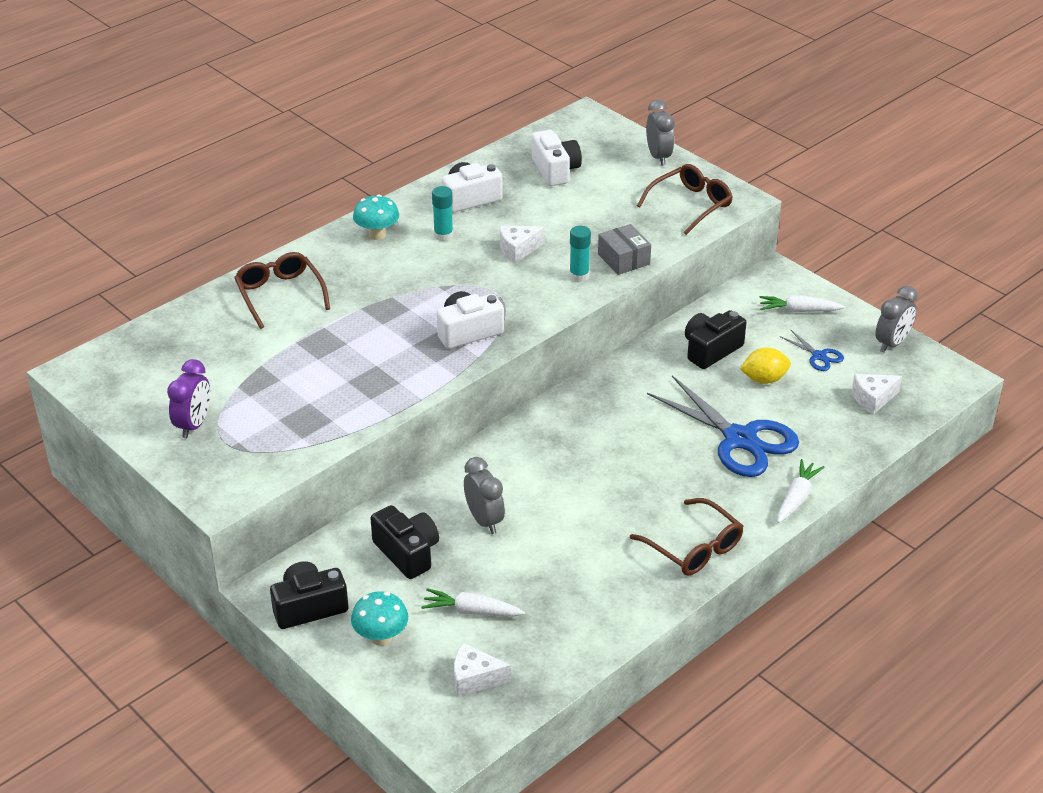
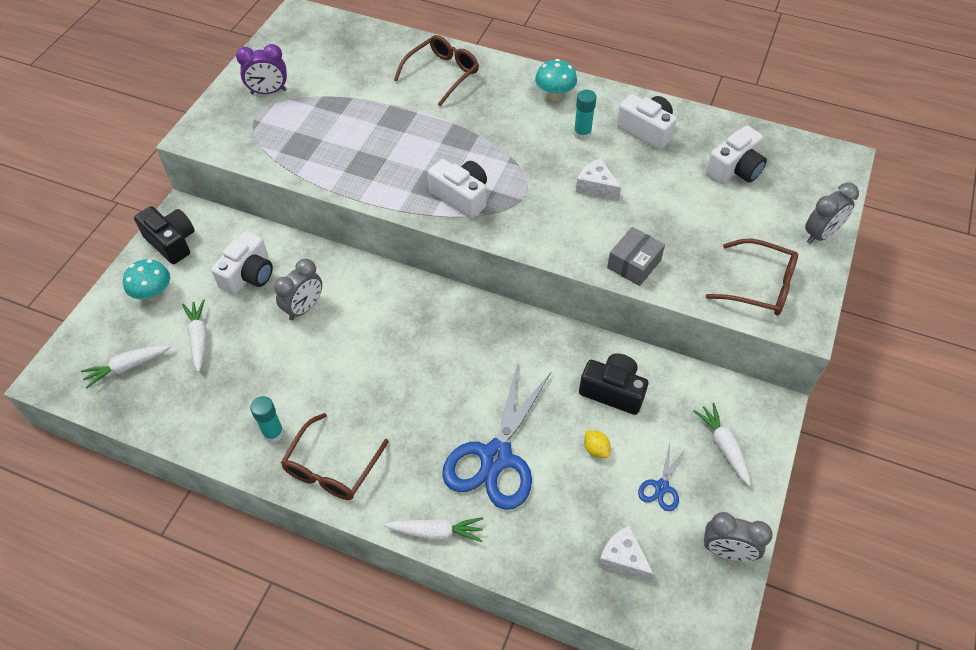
camera: 65 degrees right, 15 degrees up
(407, 552) = (248, 275): black camera -> white camera
(474, 679) = (127, 367): white cheese -> white carrot
(579, 276) = (586, 241): turquoise glue stick -> turquoise glue stick (273, 433)
(764, 379) = (595, 449): yellow lemon -> yellow lemon, size x0.64

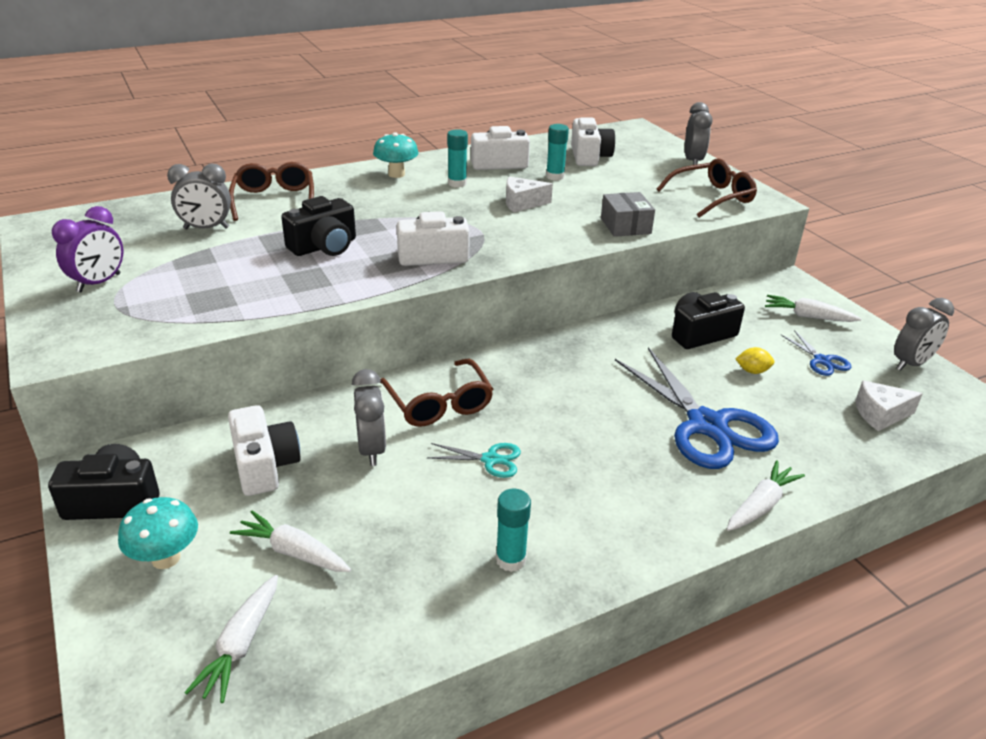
camera: 50 degrees left, 20 degrees down
(332, 467) = (607, 537): brown glasses -> brown glasses (438, 403)
(348, 367) = (490, 459): none -> turquoise scissors
(372, 78) = (206, 228): none -> grey clock
(412, 141) = (324, 246): none -> black camera
(667, 174) = (555, 176): none -> turquoise glue stick

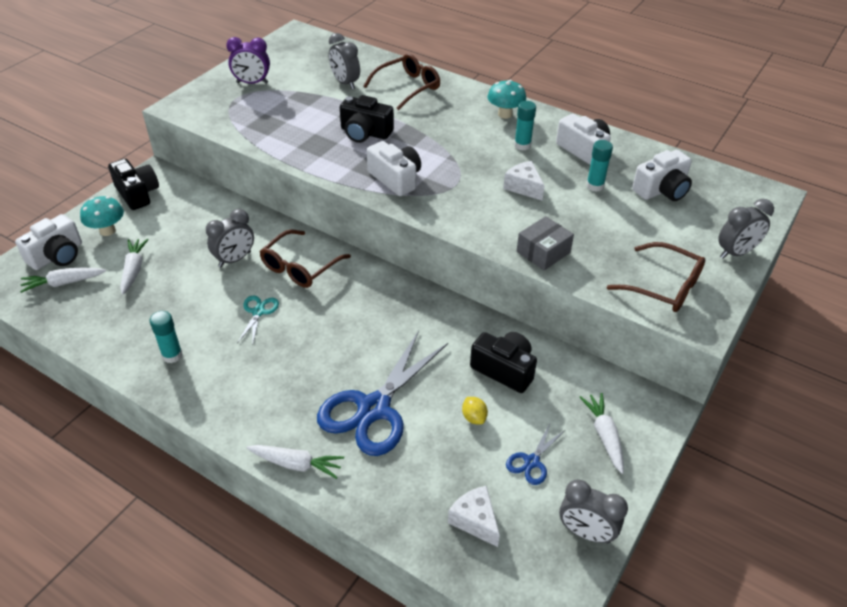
camera: 60 degrees right, 10 degrees up
(264, 465) = (195, 227): white camera -> white camera (57, 256)
(490, 459) = (258, 312): turquoise scissors -> turquoise scissors turned 150 degrees counterclockwise

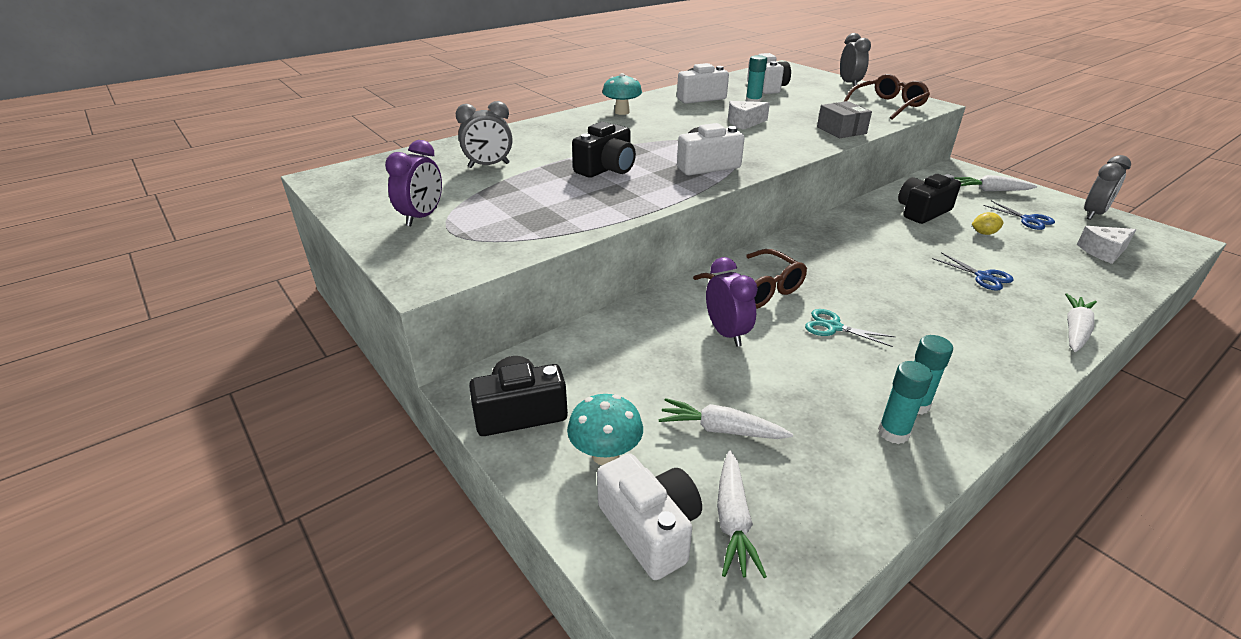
camera: 70 degrees left, 10 degrees down
(235, 259) = (726, 333): grey clock -> purple clock
(374, 408) = (983, 277): blue scissors -> blue scissors, size x0.45
(407, 87) = (532, 140): brown glasses -> none
(522, 145) = (678, 114): turquoise glue stick -> turquoise glue stick (893, 433)

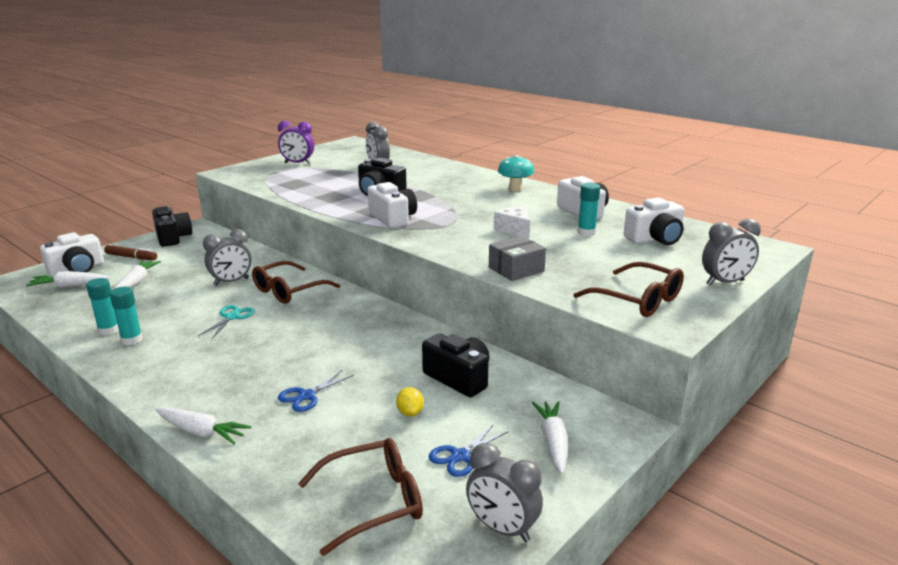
camera: 80 degrees right, 10 degrees down
(605, 455) = (131, 257): turquoise mushroom -> brown marker
(726, 333) = (231, 282): purple clock -> grey clock
(1103, 252) = (373, 502): white cheese -> brown glasses

